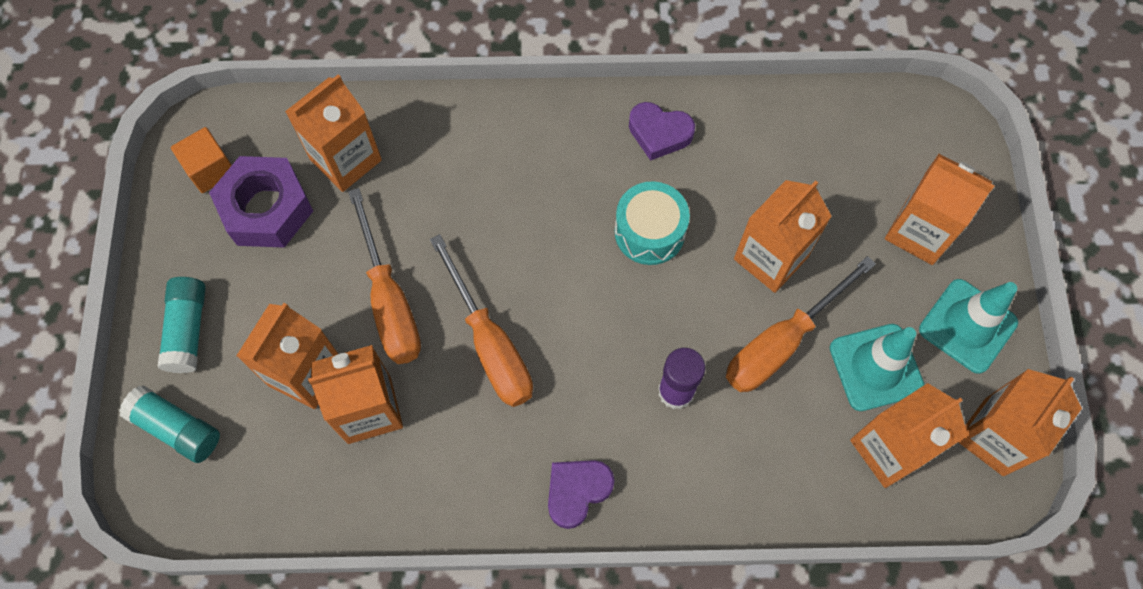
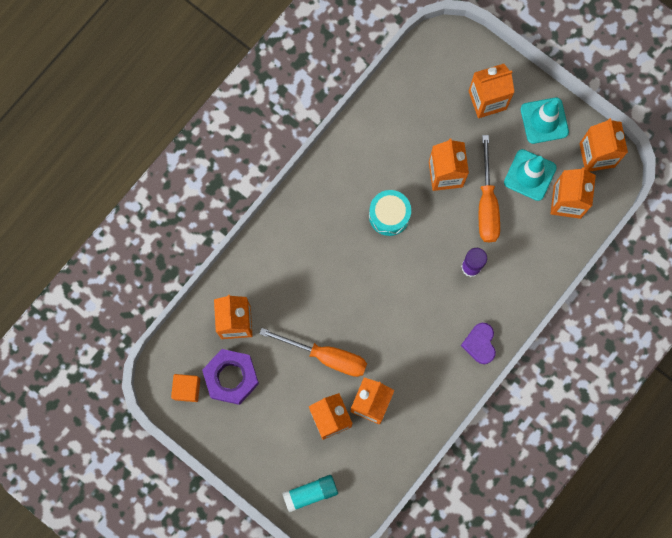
camera: 50 degrees left, 10 degrees up
(188, 330) = (265, 456): turquoise glue stick -> none
(490, 344) = (384, 328): orange screwdriver -> none
(659, 133) = (344, 169): purple heart -> none

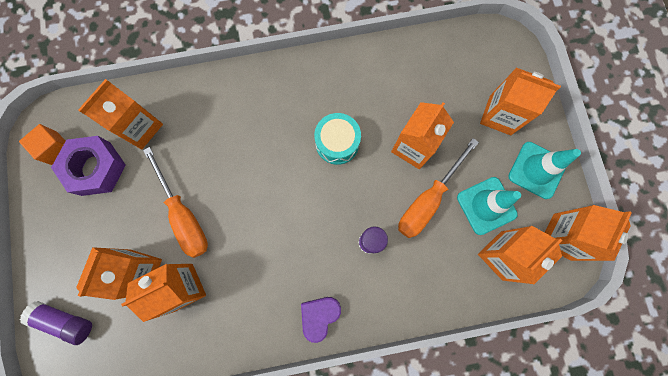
camera: 40 degrees right, 0 degrees up
(310, 493) = (65, 321): turquoise glue stick -> purple glue stick

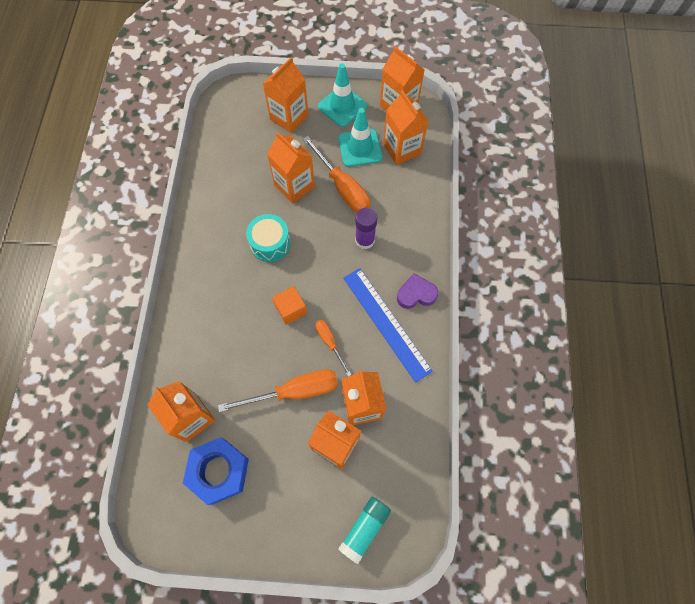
camera: 75 degrees left, 10 degrees down
(55, 148) = (182, 512): orange cube -> orange cube (291, 309)
(65, 321) = (365, 528): purple glue stick -> turquoise glue stick
(96, 168) = (219, 471): purple nut -> blue nut
(242, 236) = (330, 343): none -> orange screwdriver
(277, 290) = (386, 323): none -> blue ruler
(319, 316) = (416, 294): purple heart -> purple heart turned 120 degrees clockwise

